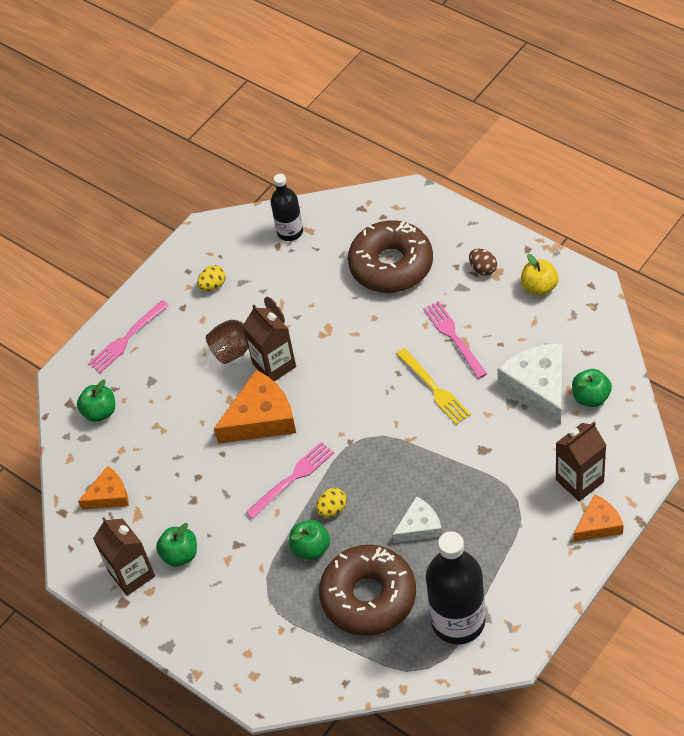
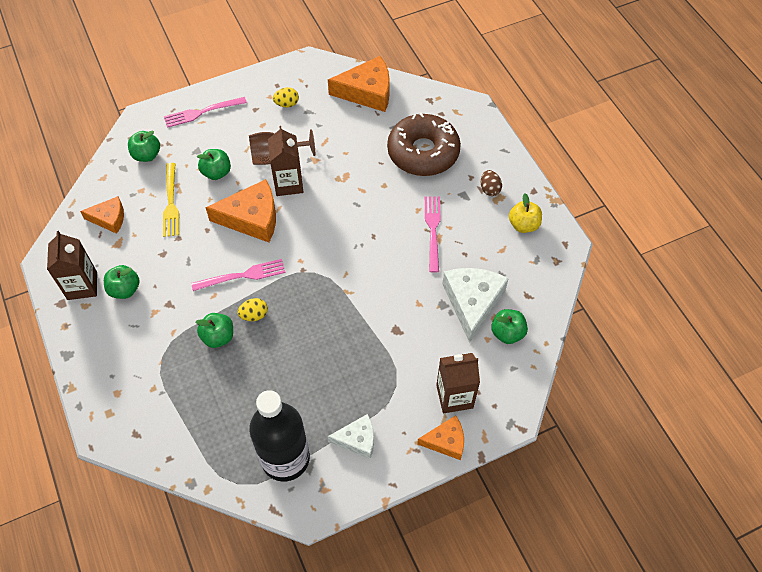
camera: 20 degrees right, 5 degrees up
(189, 392) = (216, 172): none -> green apple
(290, 232) = (367, 92): black bottle -> orange cheese
(368, 597) = (233, 399): brown donut -> none
(419, 527) = (308, 365): white cheese -> white cheese (357, 440)
(434, 388) = (392, 262): yellow fork -> yellow fork (171, 203)

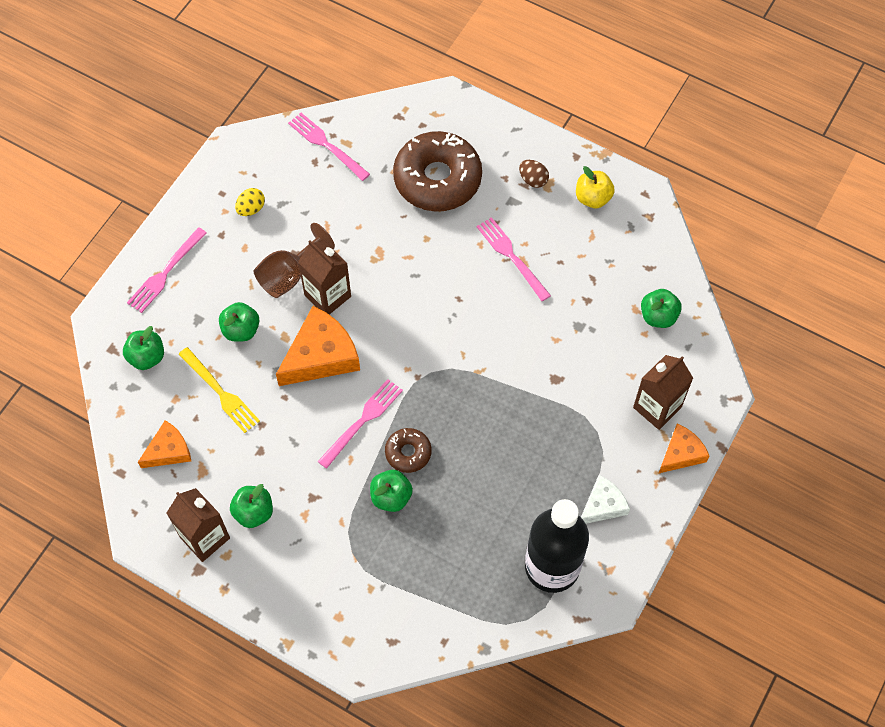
camera: 35 degrees left, 5 degrees up
(254, 315) = (408, 453): yellow egg -> brown donut
(367, 92) = (326, 145): orange cheese -> pink fork
(472, 302) = (604, 306): white cheese -> none

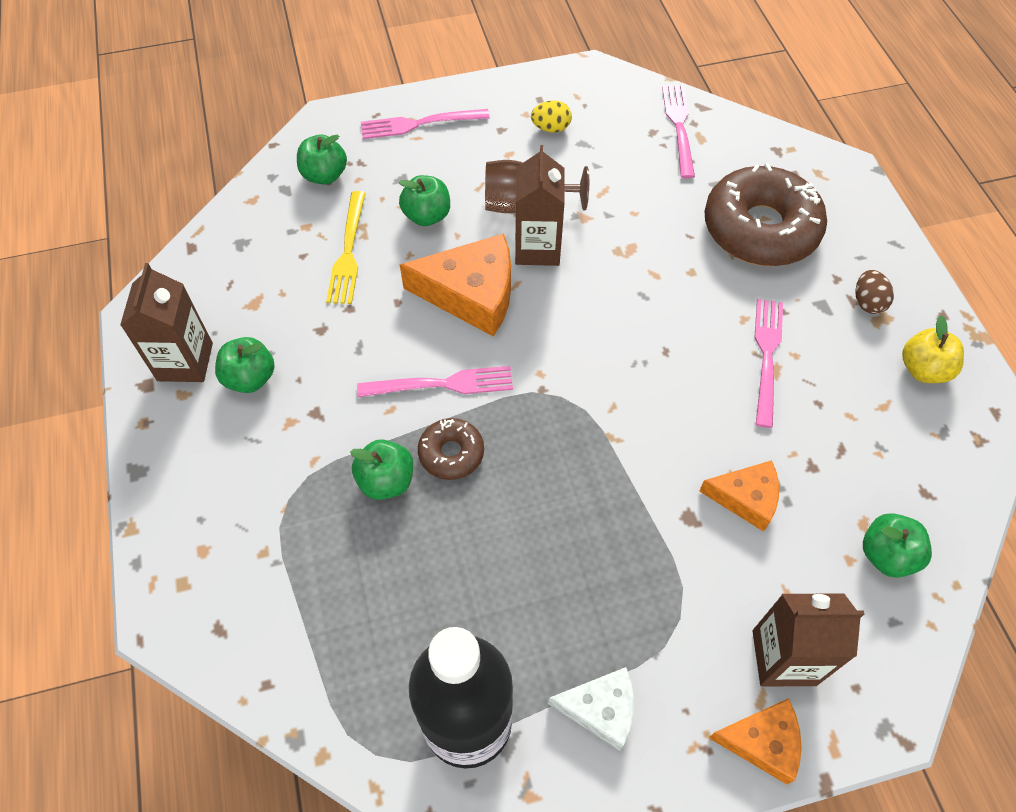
camera: 45 degrees right, 5 degrees down
(168, 450) = (248, 263): orange cheese -> orange cheese (746, 498)

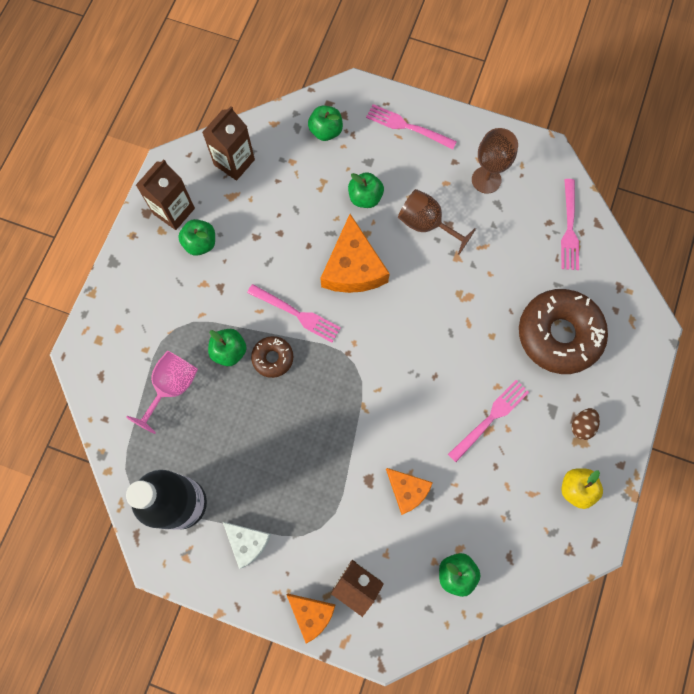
camera: 35 degrees right, 15 degrees up
(338, 575) = (172, 387): none -> pink goblet
(348, 252) = (304, 195): yellow fork -> none
(471, 294) = (353, 267): orange cheese -> orange cheese turned 45 degrees clockwise
(537, 248) = (413, 261): brown carton -> brown carton (234, 162)
(551, 128) = (486, 180): yellow egg -> brown goblet
(678, 126) = (569, 228): pink fork -> pink fork turned 150 degrees clockwise

